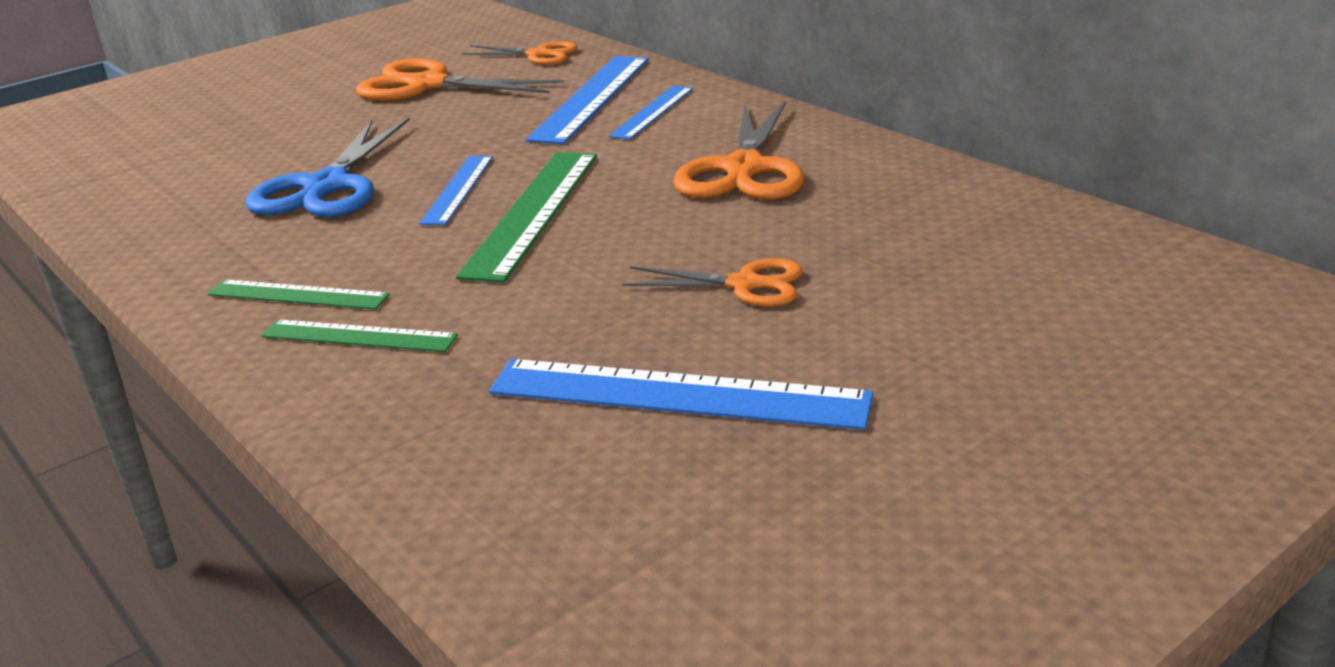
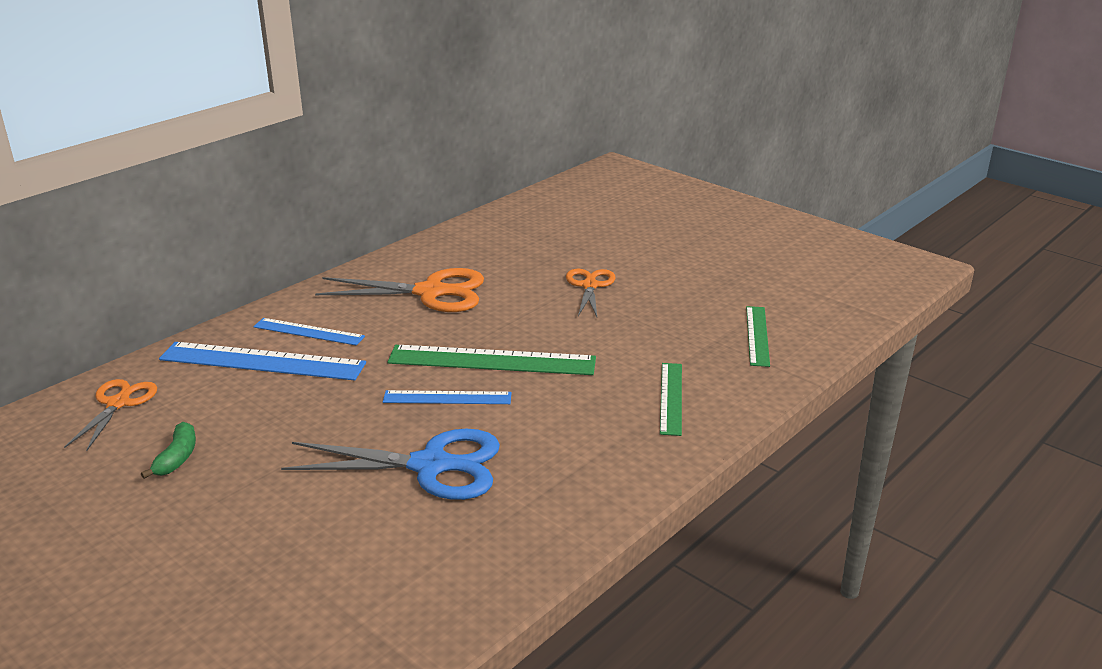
camera: 100 degrees left, 0 degrees up
(298, 294) = (622, 434): green ruler -> green ruler (757, 335)
(428, 85) = (177, 458): orange scissors -> green banana
(678, 394) = (702, 297): blue ruler -> none

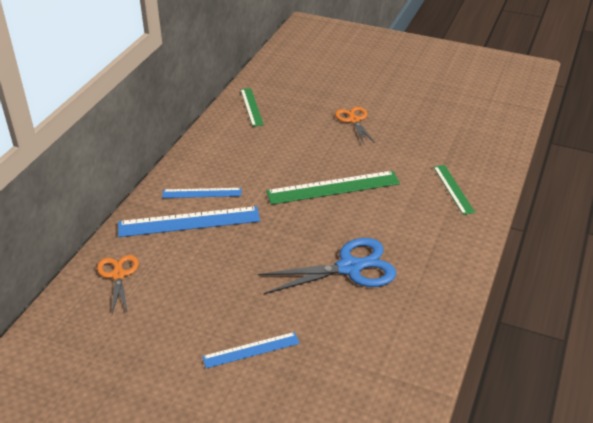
camera: 20 degrees left, 10 degrees up
(177, 458) = (191, 303): green banana -> none
(430, 292) = (258, 146): orange scissors -> none
(447, 397) = (325, 220): blue ruler -> blue ruler (251, 350)
(757, 335) = (473, 135): green ruler -> green ruler (251, 107)

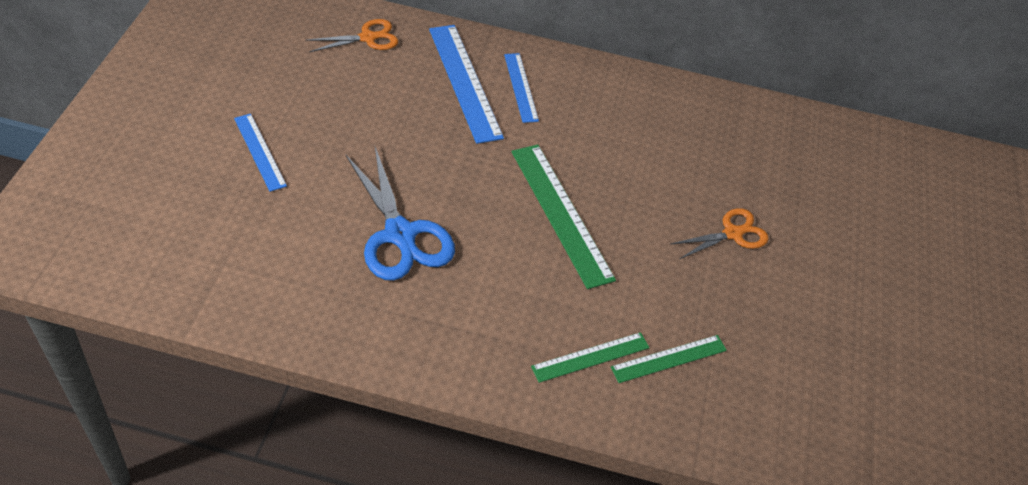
camera: 75 degrees right, 10 degrees up
(251, 107) = (724, 117): green ruler -> green ruler (669, 358)

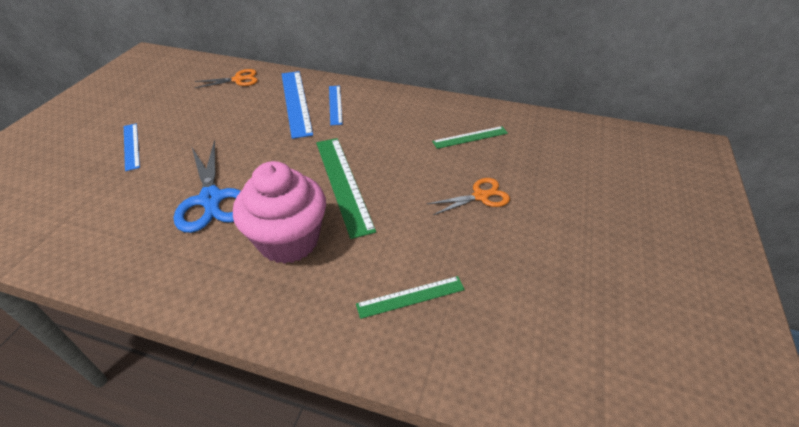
camera: 10 degrees right, 5 degrees down
(514, 291) = (289, 240): none -> pink cupcake
(590, 357) = (340, 295): green ruler -> green ruler (470, 137)

